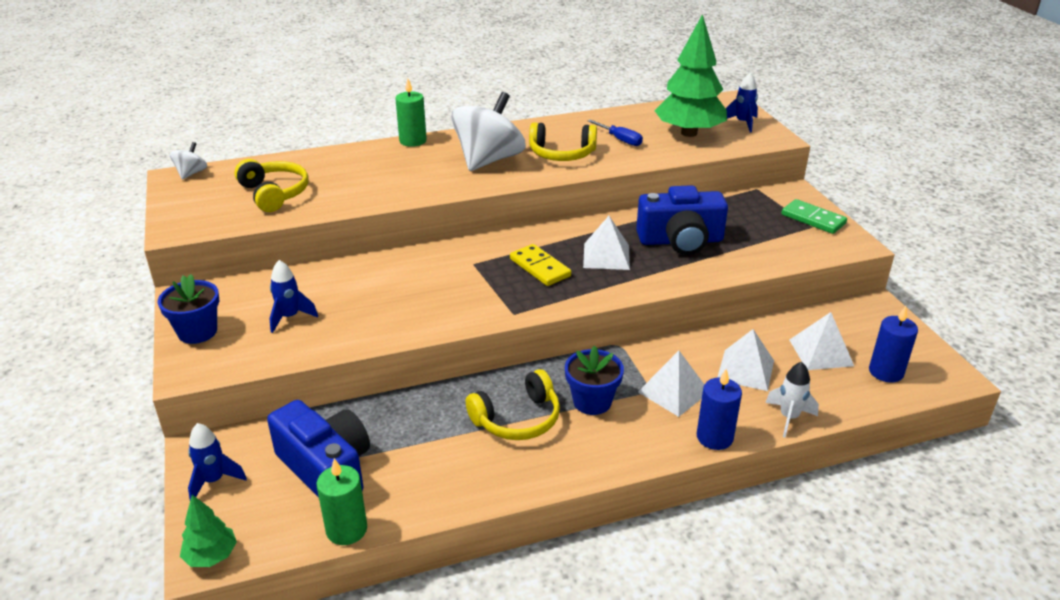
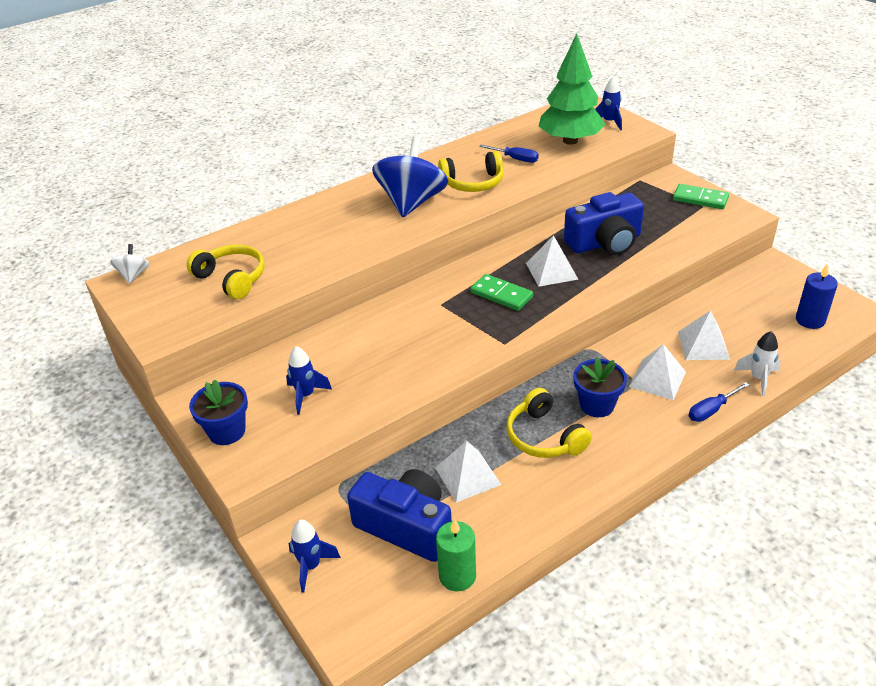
camera: 15 degrees left, 5 degrees up
(211, 556) = (352, 635): green tree -> none
(413, 141) = (329, 197): green candle -> none
(489, 160) = (412, 202): white spinning top -> blue spinning top
(517, 419) = (544, 437): yellow headphones -> yellow headphones turned 105 degrees clockwise
(540, 267) = (501, 295): yellow domino -> green domino
(714, 437) = (711, 410): blue candle -> blue screwdriver
(821, 352) = (753, 315): white pyramid -> white pyramid (468, 476)

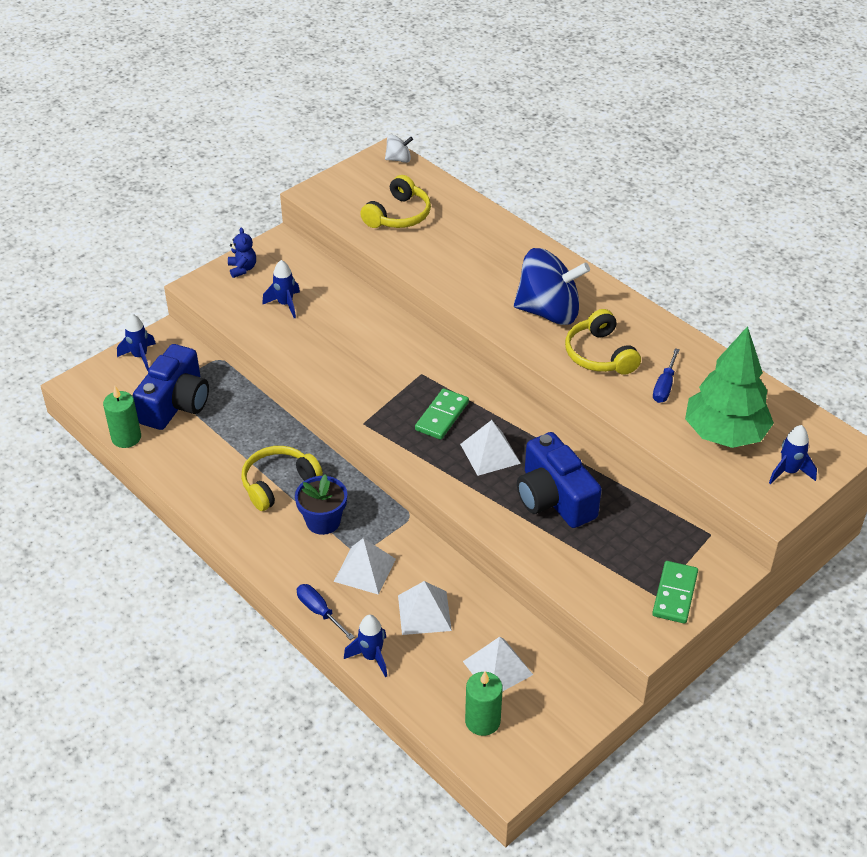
camera: 80 degrees right, 5 degrees up
(227, 431) = (242, 269): blue flower pot -> blue teddy bear
(468, 476) = (230, 435): white pyramid -> white pyramid (497, 668)
(758, 378) = (371, 657): white rocket -> blue rocket
(810, 320) = (482, 721): blue candle -> green candle

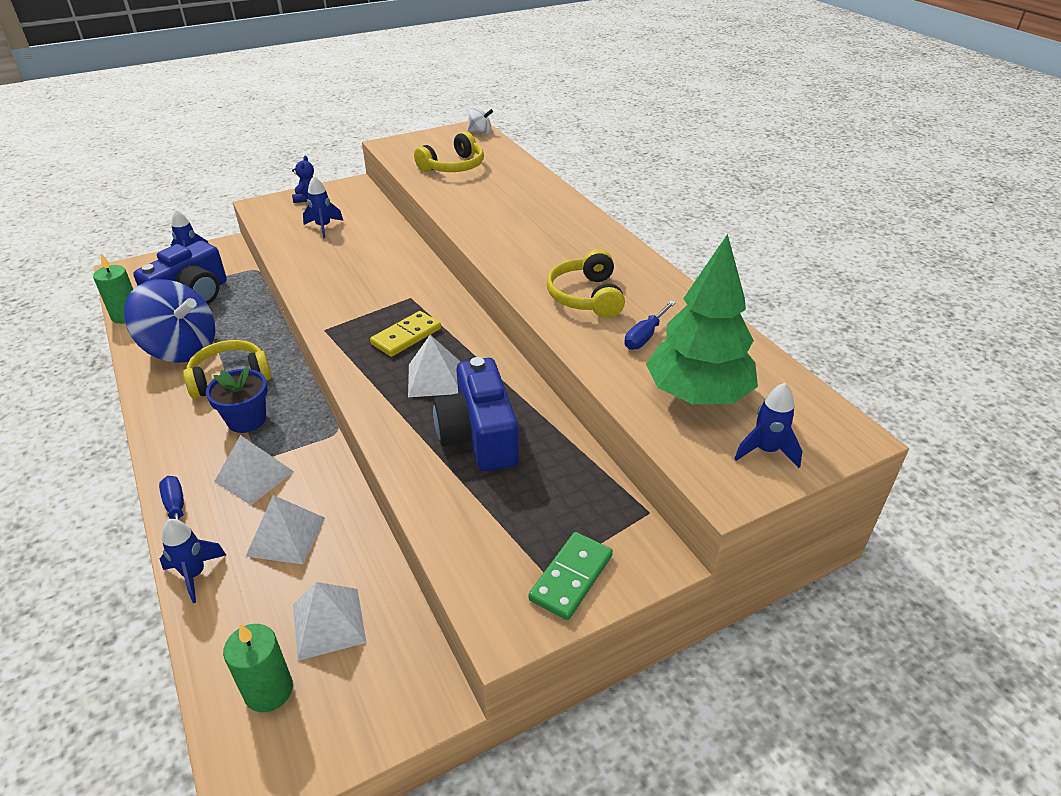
camera: 15 degrees right, 5 degrees down
(441, 416) = (406, 336): green domino -> yellow domino
(548, 311) = (552, 253): blue spinning top -> blue spinning top (181, 349)

